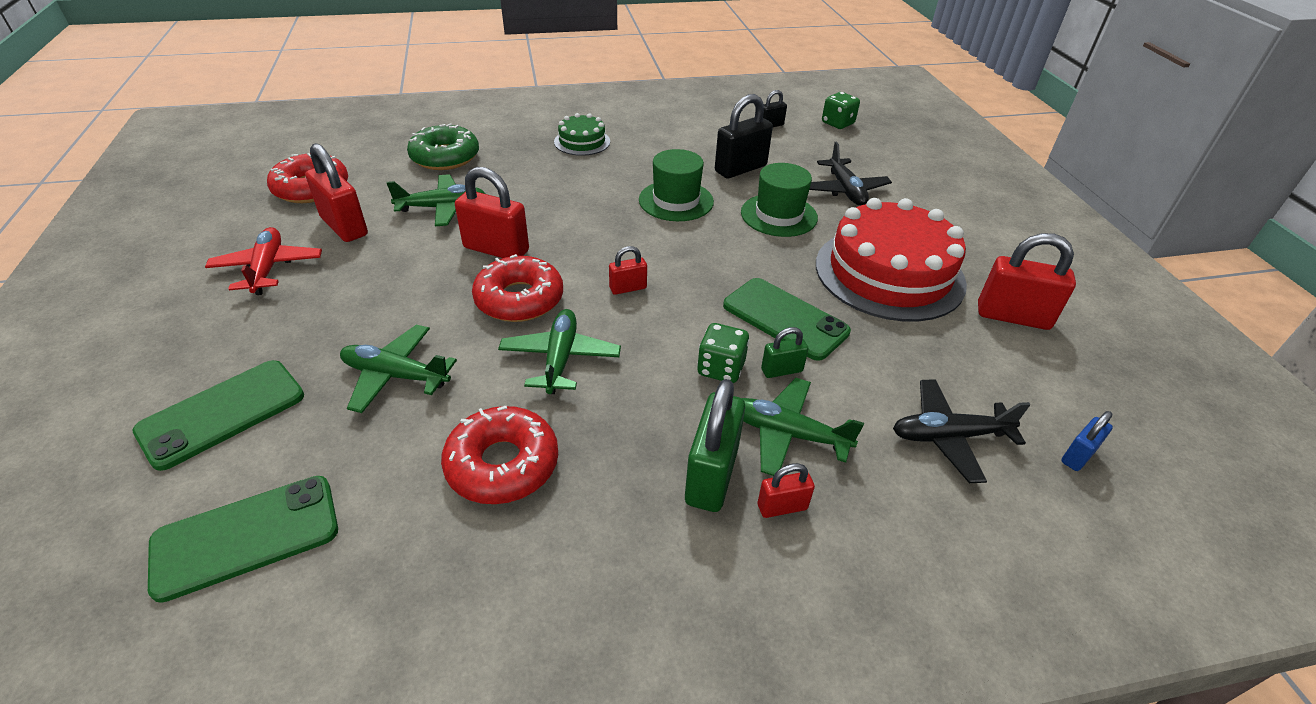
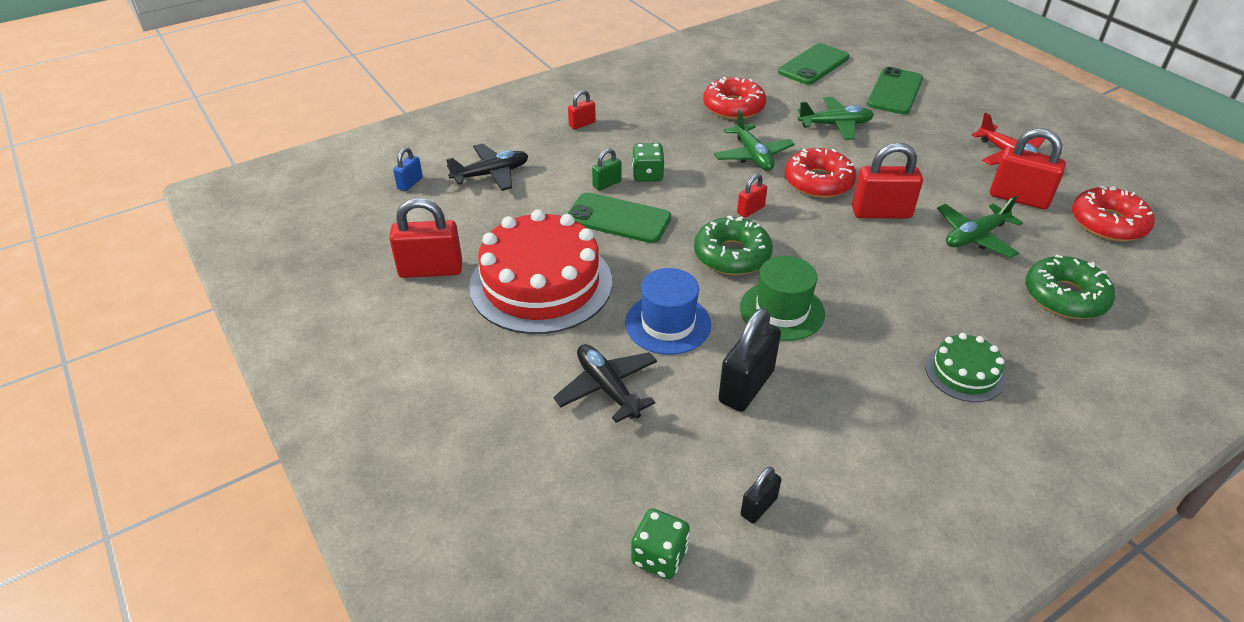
camera: 160 degrees right, 0 degrees up
(684, 250) = (732, 255): none -> green donut
(711, 475) = (624, 127): green padlock -> none
(779, 215) = (668, 324): green hat -> blue hat
(787, 434) = (590, 153): green plane -> none

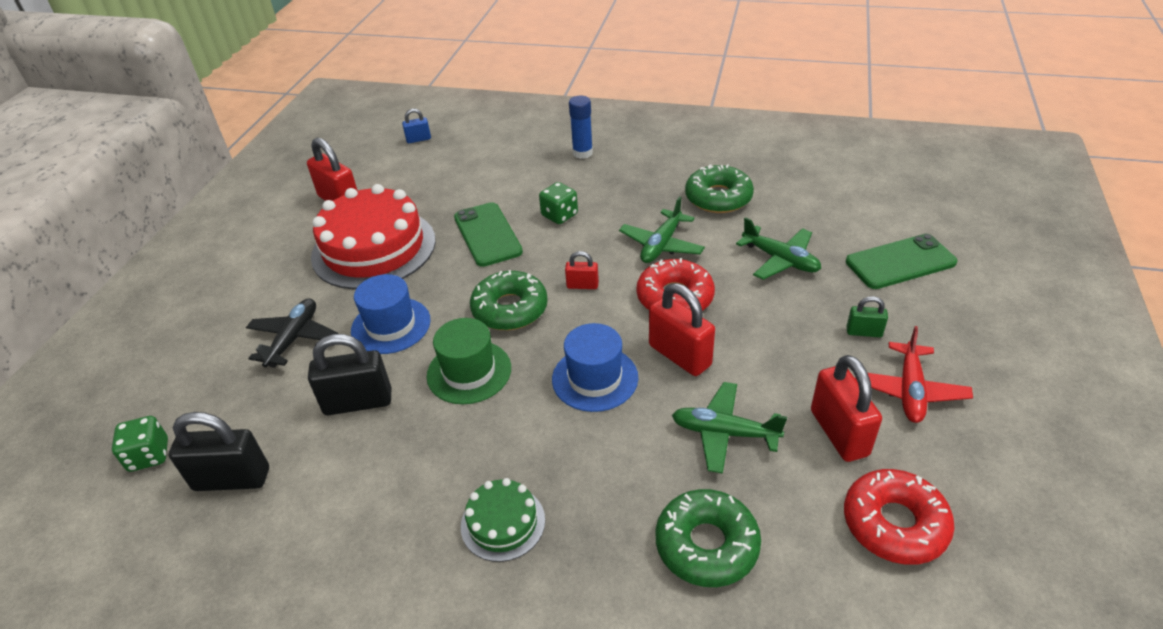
camera: 50 degrees right, 0 degrees up
(491, 174) = (469, 158): black plane -> none
(582, 124) = (582, 153): red padlock -> blue glue stick
(607, 184) = (523, 206): green padlock -> green padlock (864, 332)
(733, 107) = (718, 197): red donut -> green donut
(758, 507) = (232, 479): black padlock -> black padlock, size x1.90
(813, 65) = (861, 197): green phone -> none
(861, 258) = (595, 378): none -> blue hat

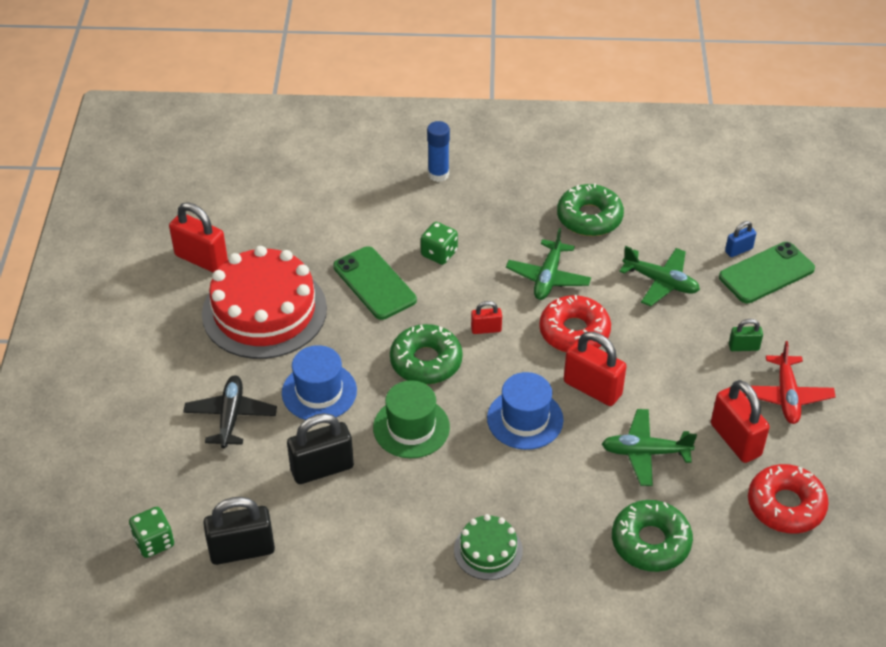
camera: 15 degrees left, 5 degrees up
(418, 139) = (252, 171): blue padlock -> blue padlock (738, 250)

